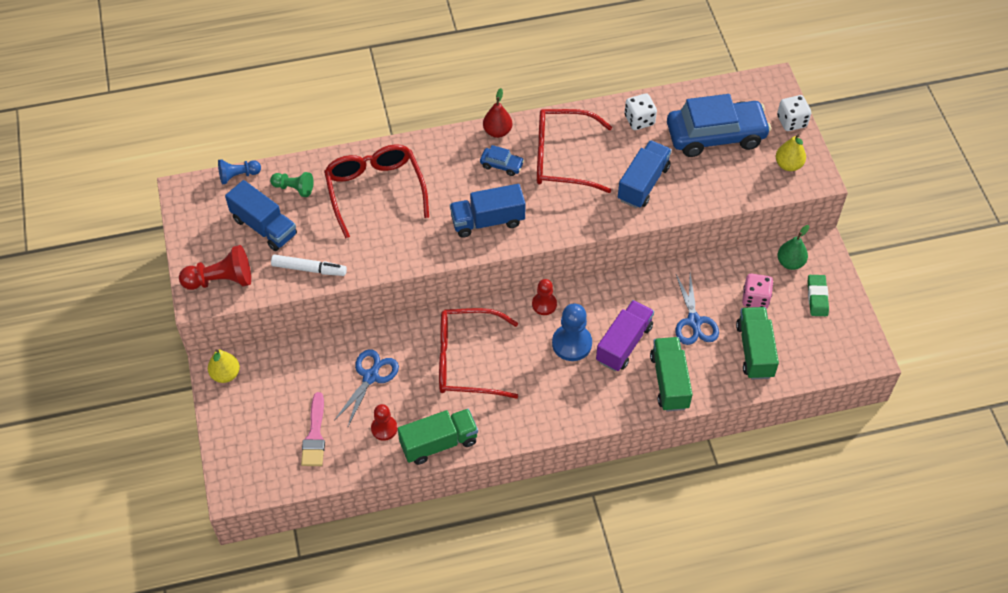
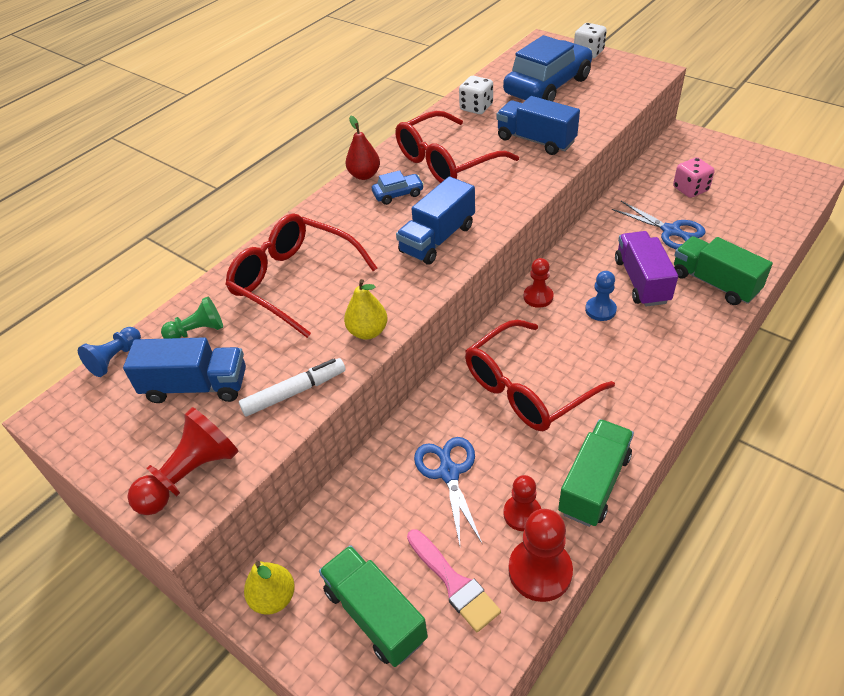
camera: 35 degrees left, 10 degrees down
(361, 463) = (540, 571): none -> red pawn
(572, 343) = (600, 310): blue pawn -> blue pawn, size x0.63
(643, 183) = (535, 140): blue truck -> blue truck turned 45 degrees counterclockwise
(754, 350) = (741, 220): green truck -> green truck (375, 615)
(788, 165) = (624, 74): yellow pear -> yellow pear (368, 332)
(790, 262) = (679, 155): green pear -> none
(817, 297) = (728, 163): green eraser -> none

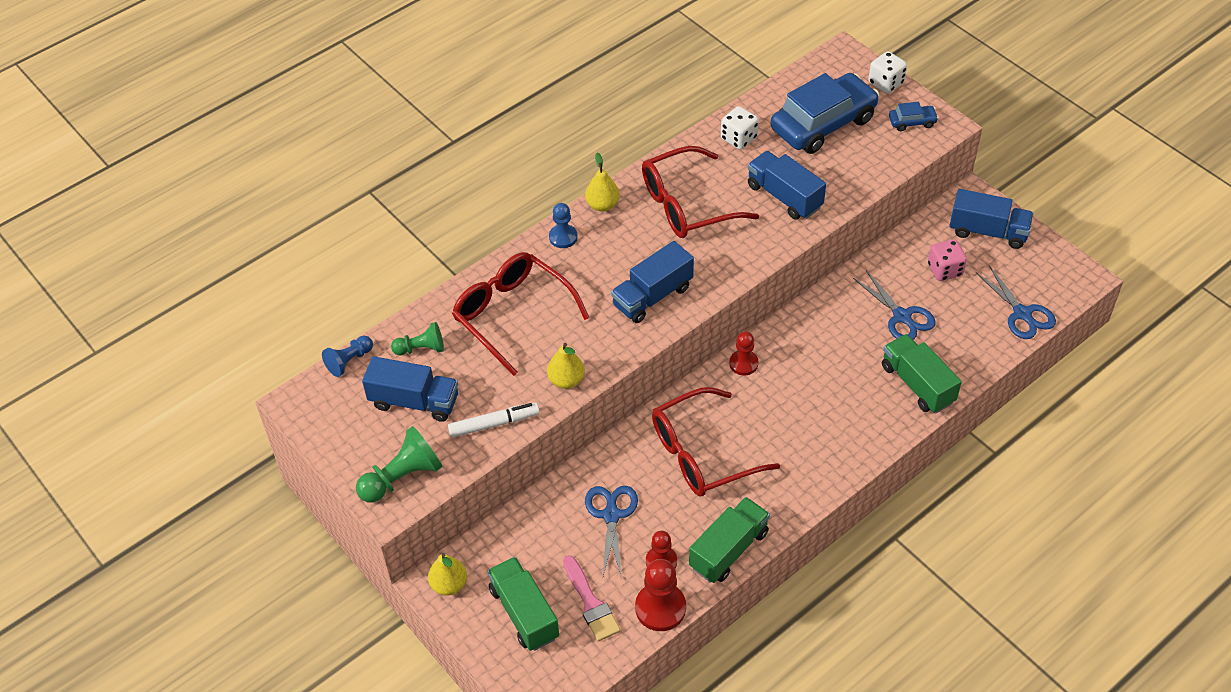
camera: 10 degrees right, 5 degrees up
(190, 475) = (402, 477): red pawn -> green pawn
(364, 175) = (602, 205): red pear -> yellow pear
(398, 194) = (629, 236): blue car -> blue car (912, 122)
(600, 310) = (797, 390): blue pawn -> blue pawn (563, 237)
(641, 281) = (848, 367): purple truck -> none
(712, 156) = (988, 232): none -> blue truck
(778, 209) = (1022, 314): none -> blue scissors

